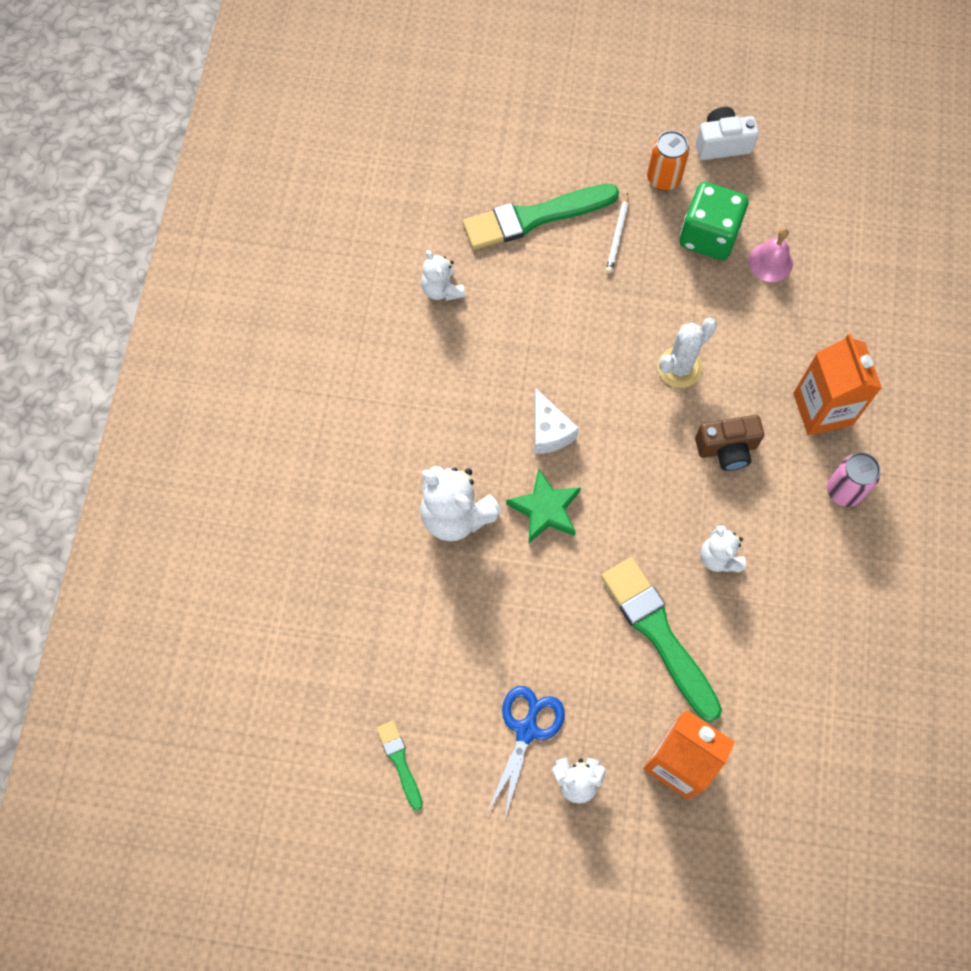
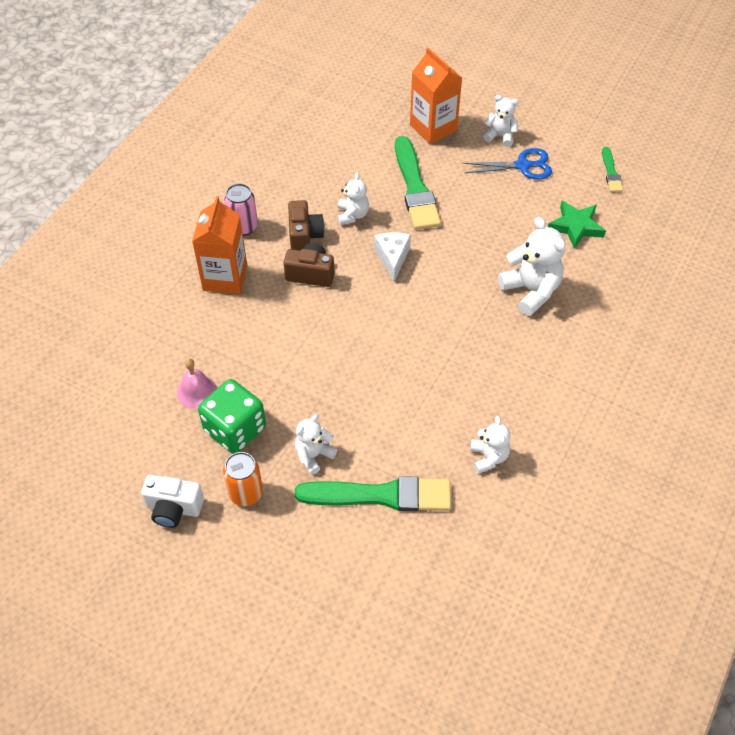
camera: 160 degrees left, 15 degrees down
(526, 730) = (523, 166): blue scissors -> blue scissors turned 135 degrees counterclockwise
(545, 509) = (463, 275): green star -> green star (575, 227)
(549, 431) = (439, 323): white cheese -> white cheese (392, 258)
(617, 235) = (313, 455): white pencil -> white teddy bear
(679, 367) = (316, 336): white cactus -> none
(762, 502) = (304, 236): none -> brown camera

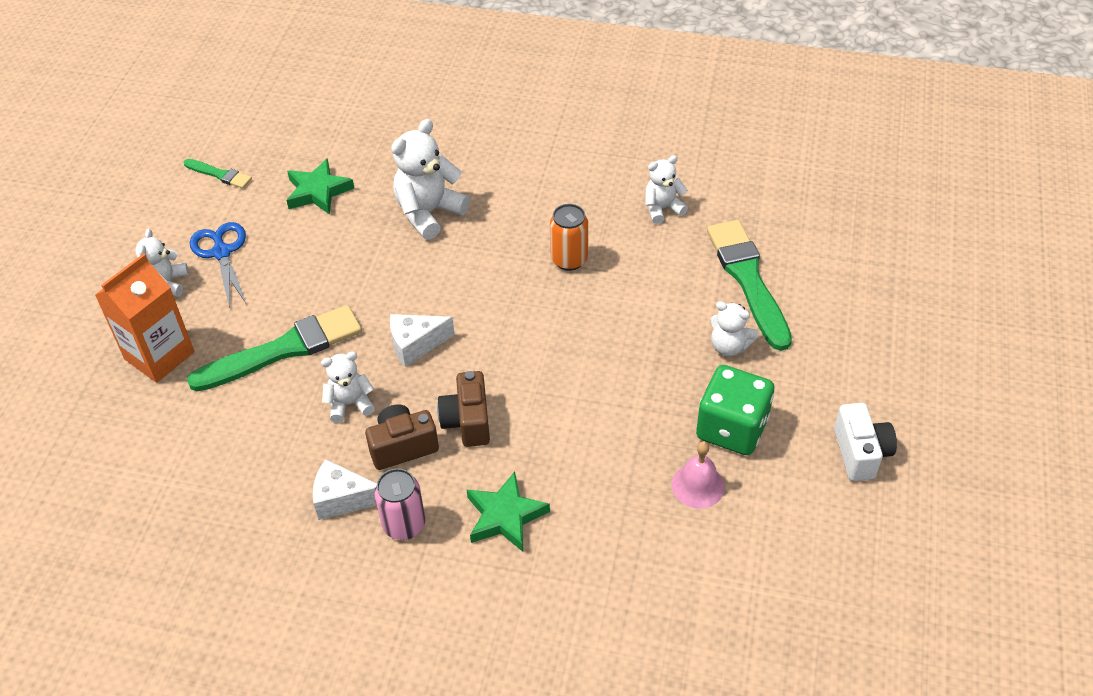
camera: 105 degrees left, 5 degrees down
(225, 278) = (505, 516): orange carton -> green star
(246, 493) = (806, 392): orange can -> orange can (569, 260)
(277, 201) = (342, 499): none -> white cheese
(611, 172) = (219, 174): green brush -> green brush turned 45 degrees clockwise

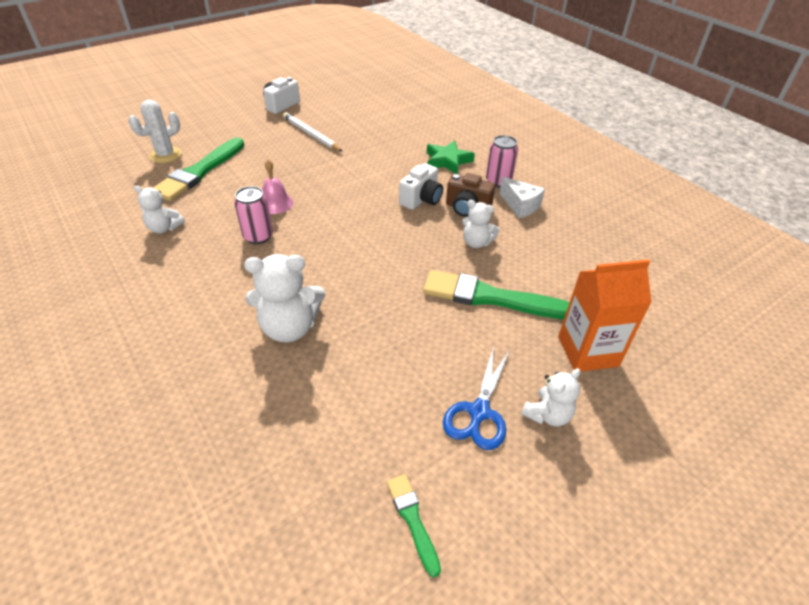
camera: 140 degrees left, 5 degrees down
(318, 191) = (344, 415): green star -> none
(415, 344) = (405, 249): white cheese -> none
(467, 421) = (421, 199): brown camera -> white camera
(569, 260) = (258, 236): orange can -> pink can
(698, 485) = (355, 128): pink bell -> pink bell (275, 203)
(729, 346) = (259, 156): white teddy bear -> none
(732, 428) = (311, 134): green dice -> white pencil
(822, 272) = (166, 155): none -> white cactus

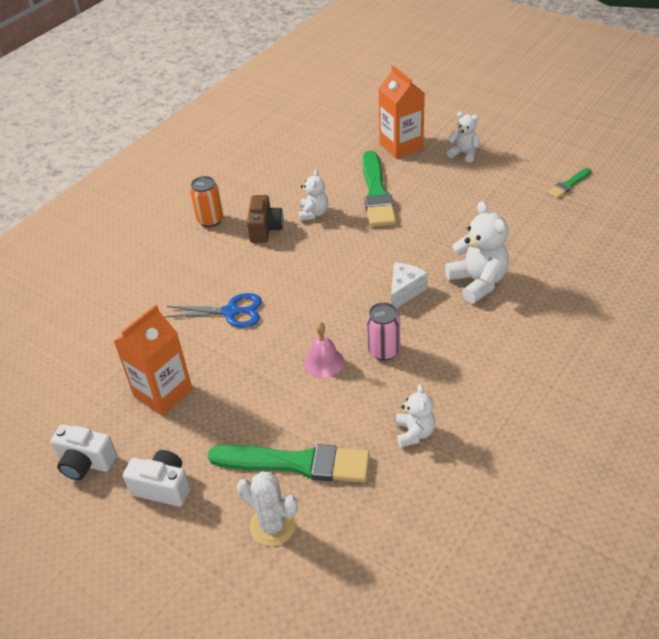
camera: 105 degrees left, 0 degrees up
(311, 134) = (163, 393): white pencil -> orange carton
(421, 199) = (264, 260): white camera -> white camera (163, 487)
(447, 161) = (184, 261): green star -> none
(479, 412) = (482, 177): blue scissors -> blue scissors (231, 312)
(498, 181) = (210, 220): pink can -> orange can
(520, 206) = (245, 200): white cheese -> white cheese (404, 291)

